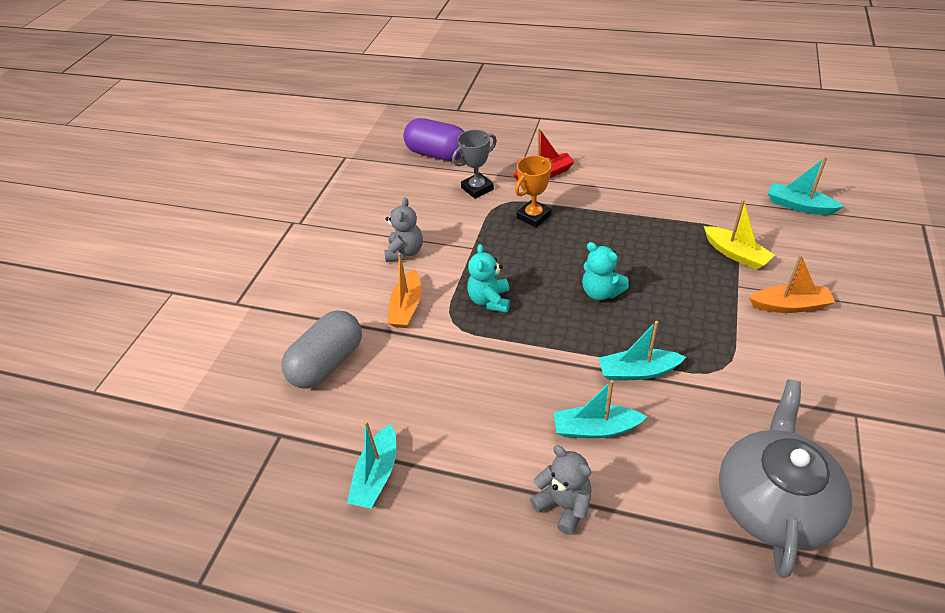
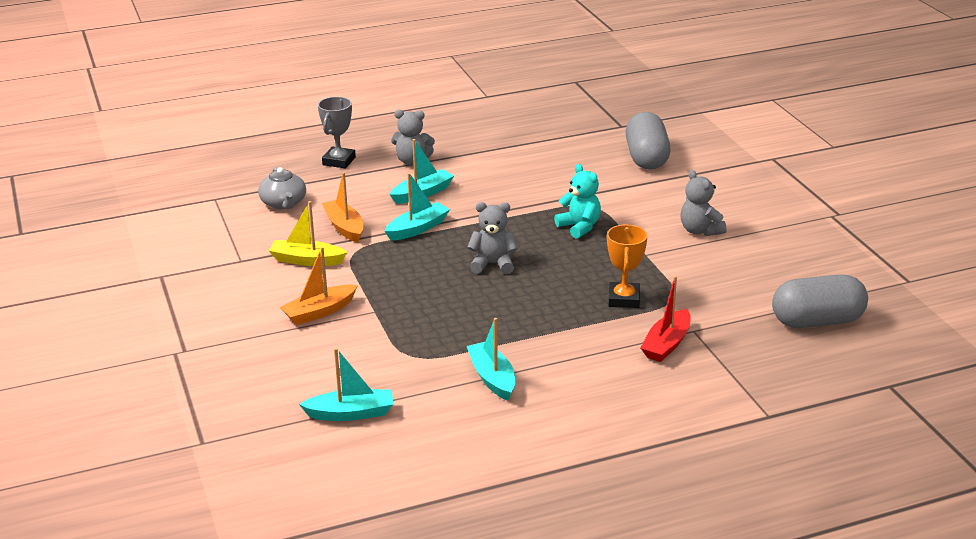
camera: 140 degrees right, 15 degrees down
(377, 475) = (537, 134): turquoise boat -> turquoise boat (492, 378)
(406, 307) = (639, 201): orange boat -> orange boat (344, 227)
(437, 154) = (817, 321): purple capsule -> grey capsule
(477, 188) = (717, 303): grey trophy -> grey trophy (339, 161)
(601, 292) = (493, 264): turquoise teddy bear -> grey teddy bear
(736, 254) = (392, 337): yellow boat -> yellow boat (306, 260)
(774, 501) = (283, 203): grey teapot -> grey teapot, size x0.55

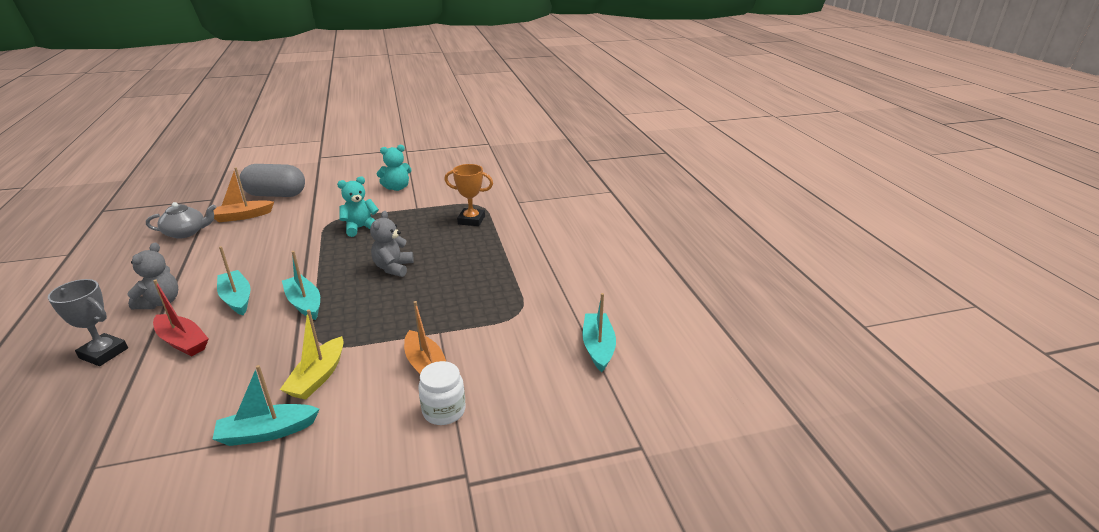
camera: 85 degrees left, 0 degrees up
(259, 330) = (444, 411): none -> white jar
(283, 203) = (168, 398): grey teapot -> grey teapot (186, 232)
(344, 227) = (265, 349): orange boat -> orange boat (242, 216)
(492, 378) = (557, 277): turquoise boat -> turquoise boat (267, 432)
(666, 344) = (531, 211): red boat -> red boat (182, 342)
(700, 230) = (397, 188): grey teddy bear -> turquoise teddy bear
(817, 321) = (520, 169): grey capsule -> none

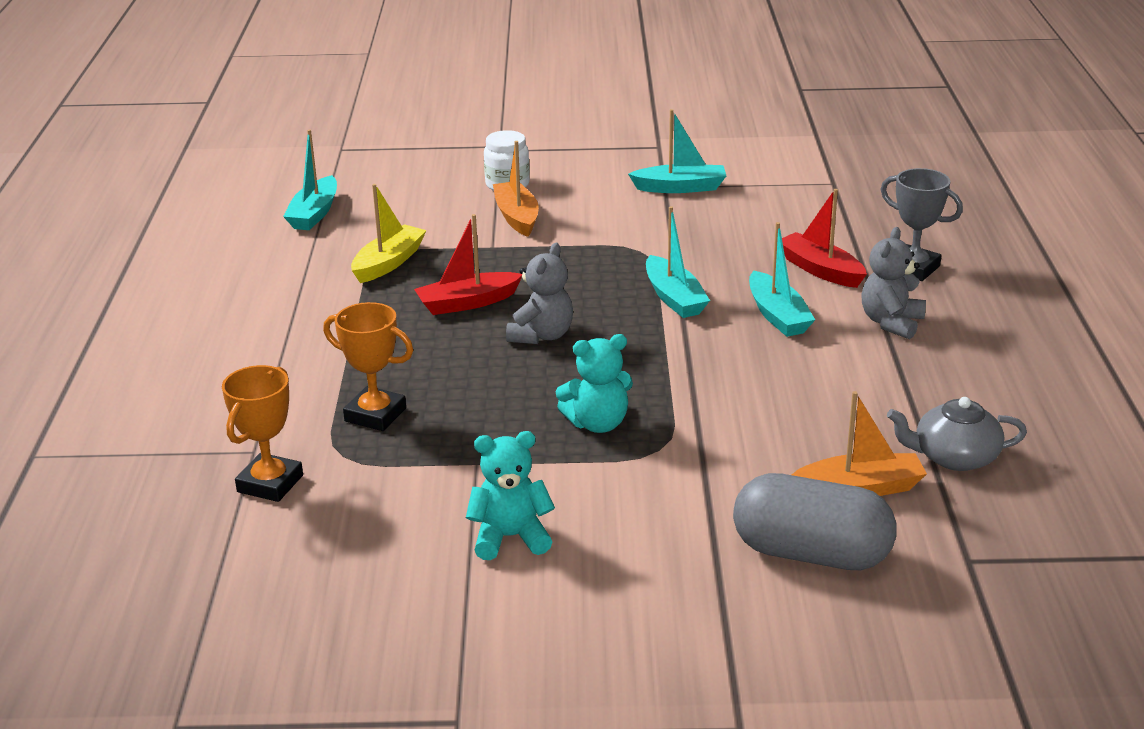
camera: 165 degrees left, 0 degrees up
(318, 377) = (639, 221): yellow boat -> yellow boat (388, 263)
(444, 283) = (467, 303): none -> red boat
(502, 193) = (270, 483): none -> orange trophy

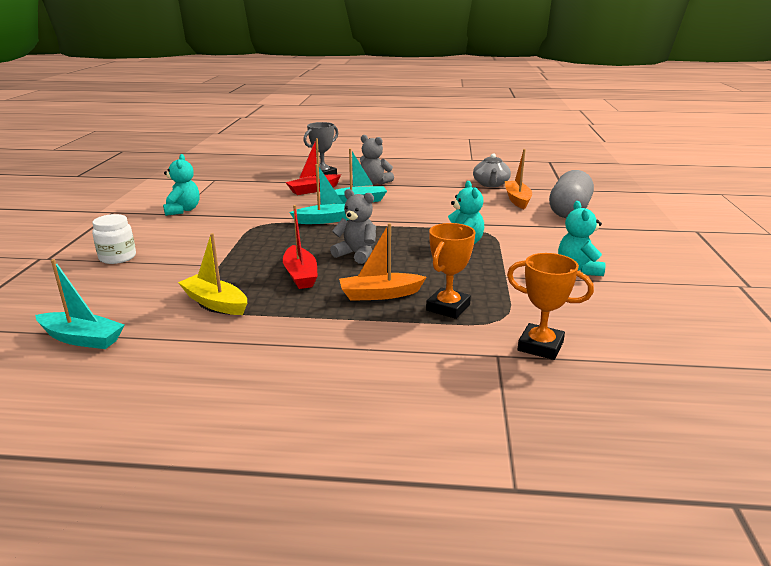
camera: 85 degrees left, 5 degrees down
(517, 217) = (178, 256): orange boat -> orange boat (380, 294)
(680, 188) = (183, 210): turquoise boat -> turquoise teddy bear

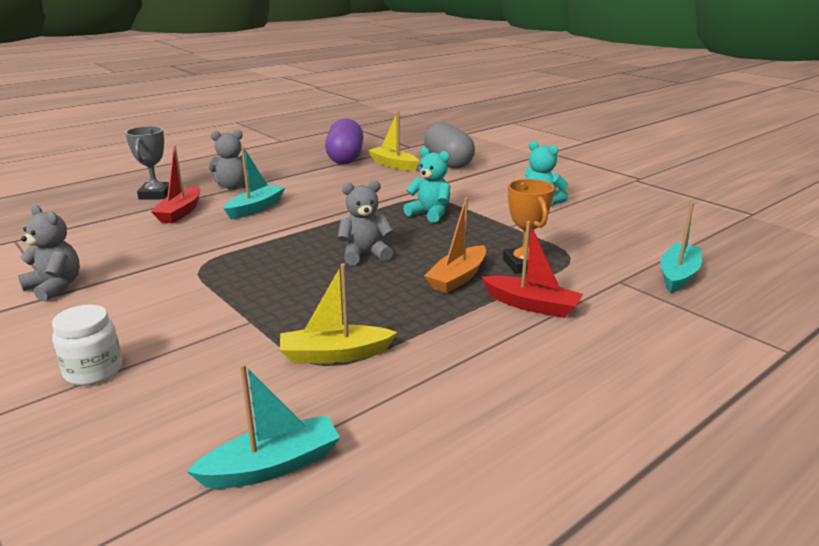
camera: 45 degrees left, 0 degrees up
(183, 210) = (55, 287): turquoise teddy bear -> grey teddy bear
(300, 275) = (356, 293): red boat -> red boat (531, 305)
(326, 220) = (265, 236): turquoise boat -> turquoise boat (678, 275)
(491, 184) = (345, 158): grey teapot -> purple capsule
(517, 200) = (393, 165): orange boat -> yellow boat
(540, 346) = (627, 263): orange trophy -> none

